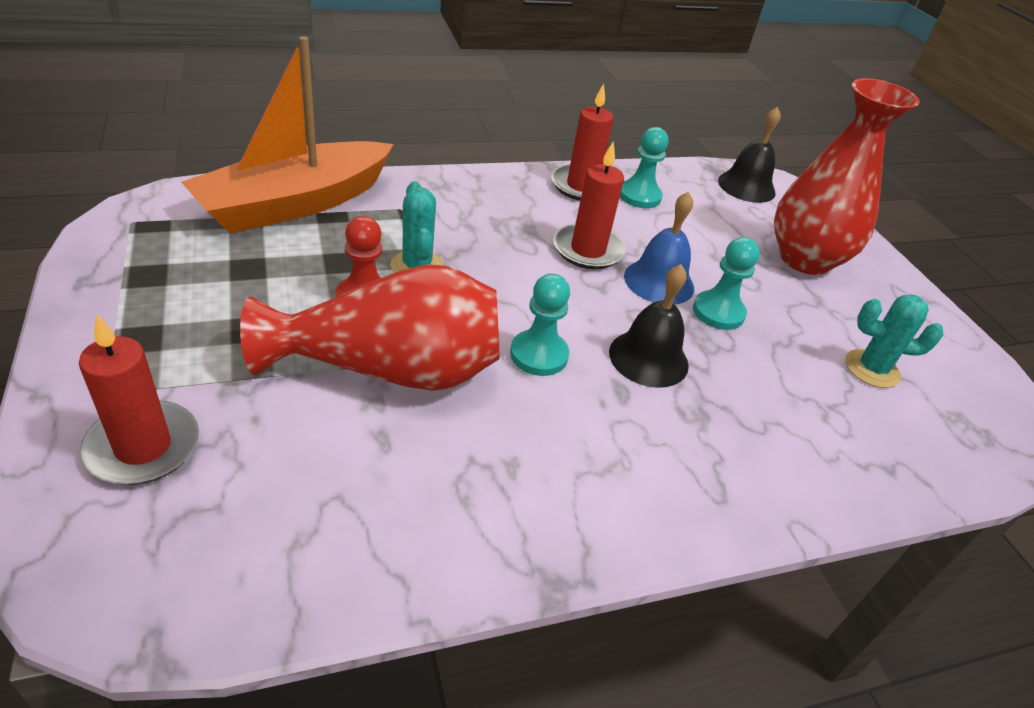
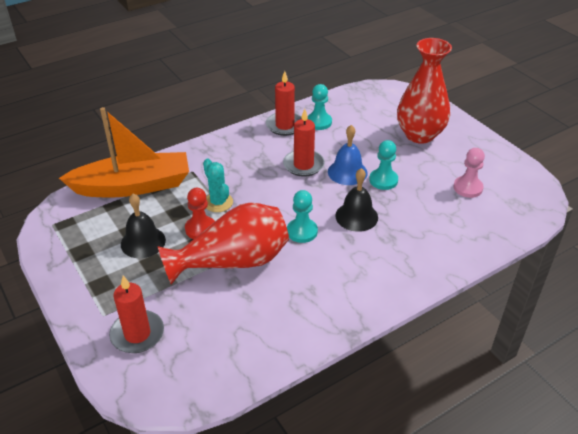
camera: 10 degrees left, 0 degrees up
(295, 204) = (133, 186): orange boat -> orange boat turned 135 degrees counterclockwise
(746, 186) = (376, 97): black bell -> black bell (143, 242)
(872, 369) = (467, 188): turquoise cactus -> pink pawn

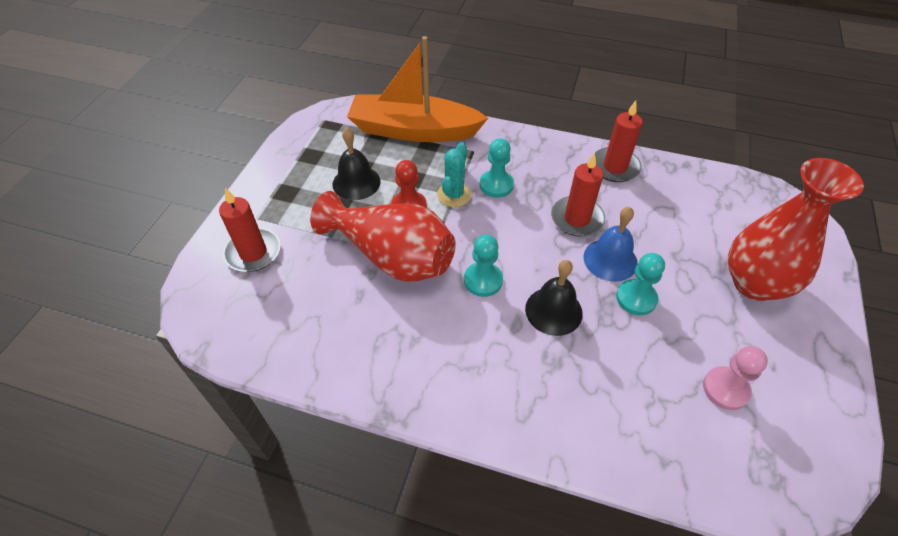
camera: 50 degrees right, 10 degrees up
(133, 186) = (413, 130): orange boat -> orange boat turned 150 degrees clockwise
(319, 122) = (655, 187): turquoise pawn -> turquoise pawn (496, 185)

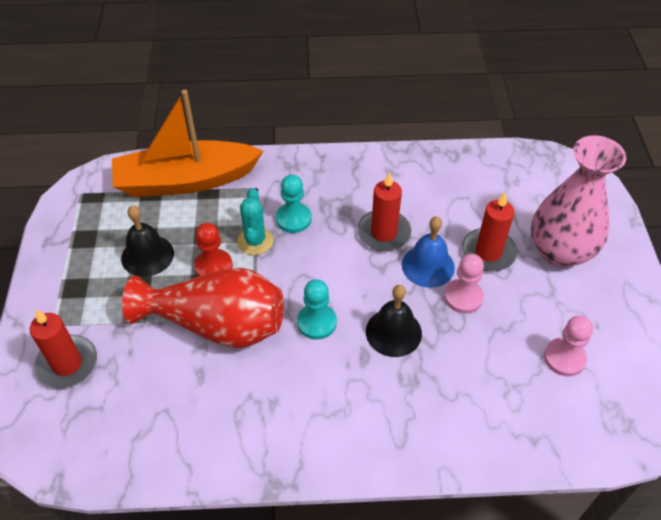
camera: 20 degrees left, 0 degrees up
(615, 167) = (401, 169): red candle -> red candle (488, 252)
(636, 298) = (463, 297): turquoise pawn -> pink pawn
(754, 283) = (559, 251): red vase -> pink vase

